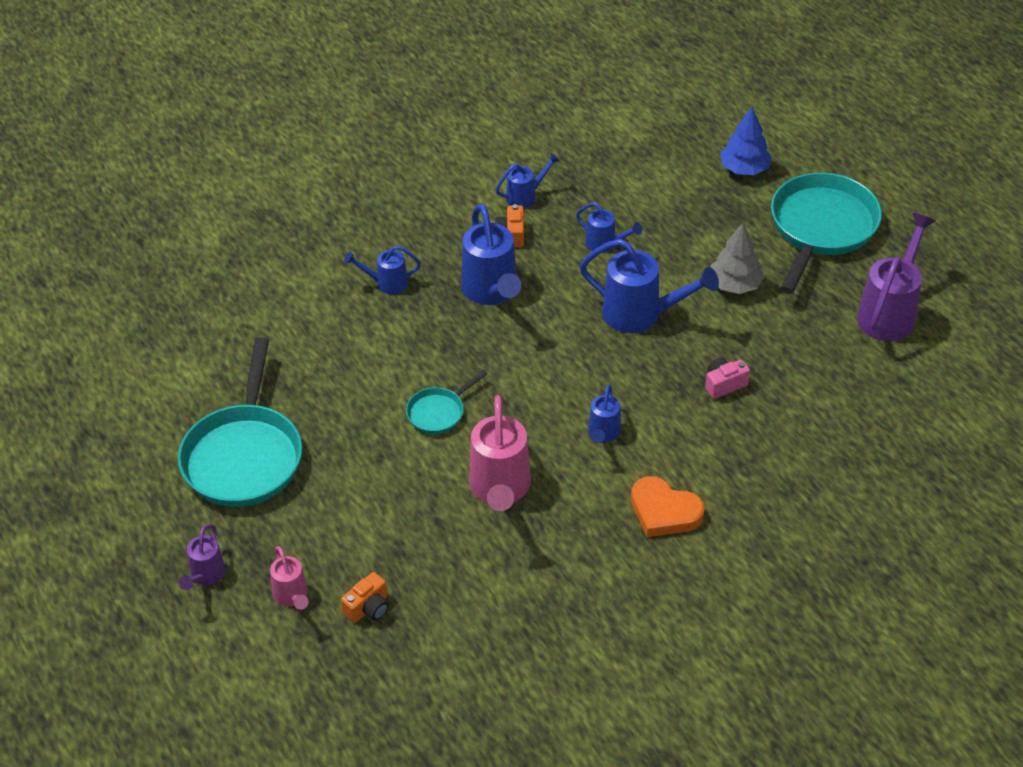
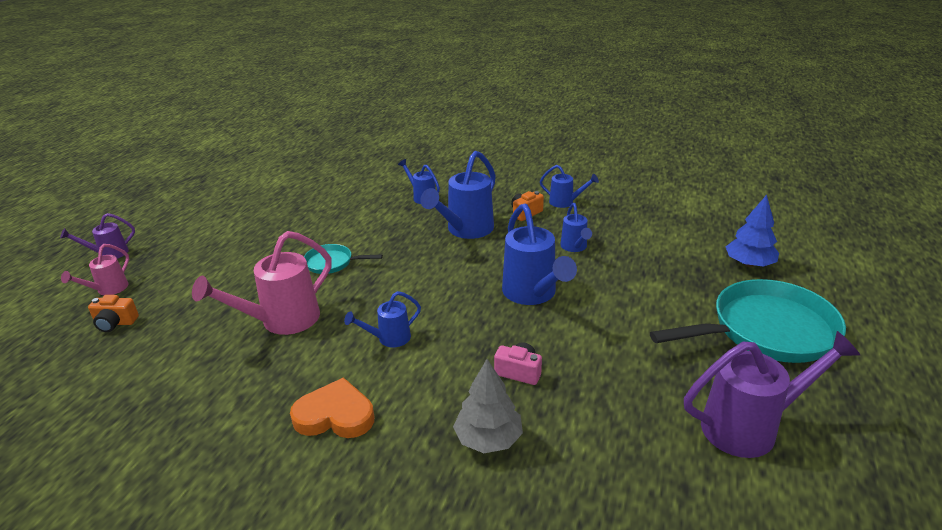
camera: 50 degrees right, 15 degrees down
(244, 456) = (224, 221): turquoise pan -> none
(664, 511) = (335, 415): orange heart -> orange heart turned 105 degrees clockwise
(735, 285) = (631, 320): grey tree -> grey tree (488, 439)

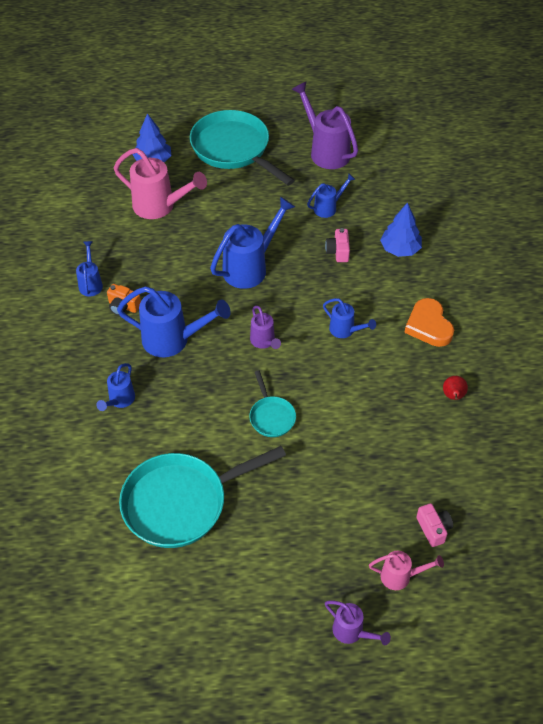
camera: 115 degrees left, 20 degrees up
(115, 323) = (433, 529): orange camera -> pink camera
(221, 396) = (453, 396): none -> red pear
(282, 321) = (364, 407): pink watering can -> pink watering can (159, 206)
(302, 206) = (181, 502): none -> turquoise pan
(421, 279) = (264, 342): none -> purple watering can
(488, 439) = (400, 249): grey tree -> blue tree
(575, 247) = (171, 259): blue watering can -> blue watering can (328, 208)

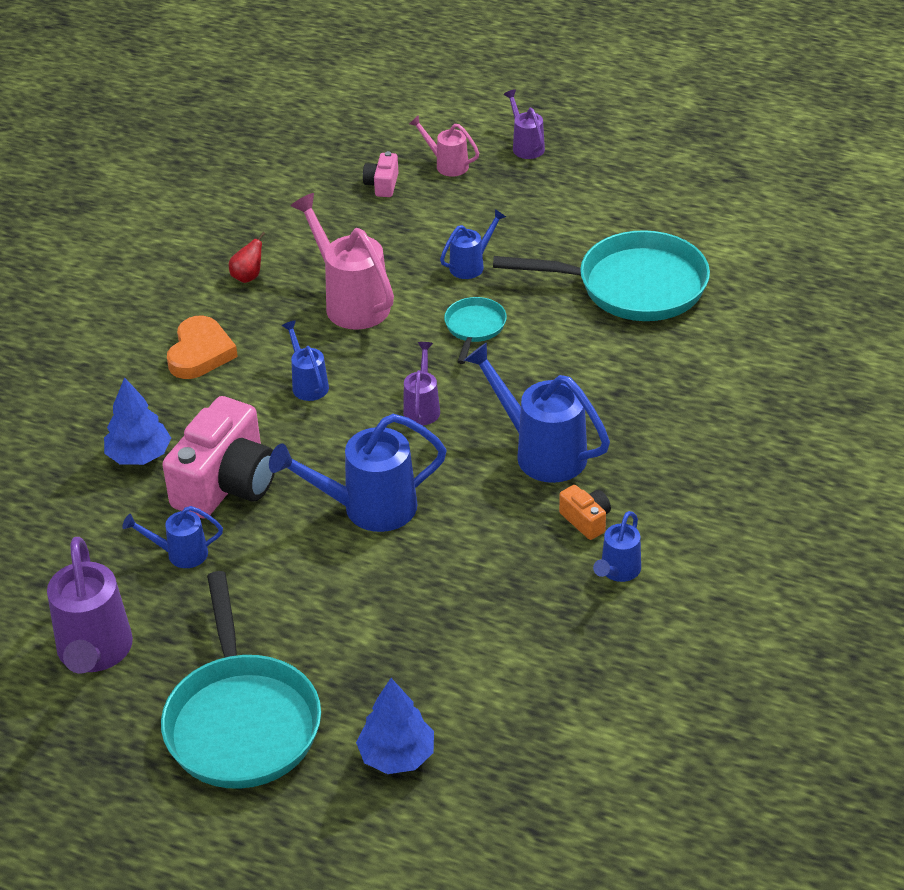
camera: 150 degrees left, 10 degrees down
(120, 400) = (652, 406): blue watering can -> blue watering can (471, 265)
(159, 206) = (439, 660): pink watering can -> pink watering can (351, 302)
(338, 251) = (226, 484): pink camera -> pink camera, size x2.22

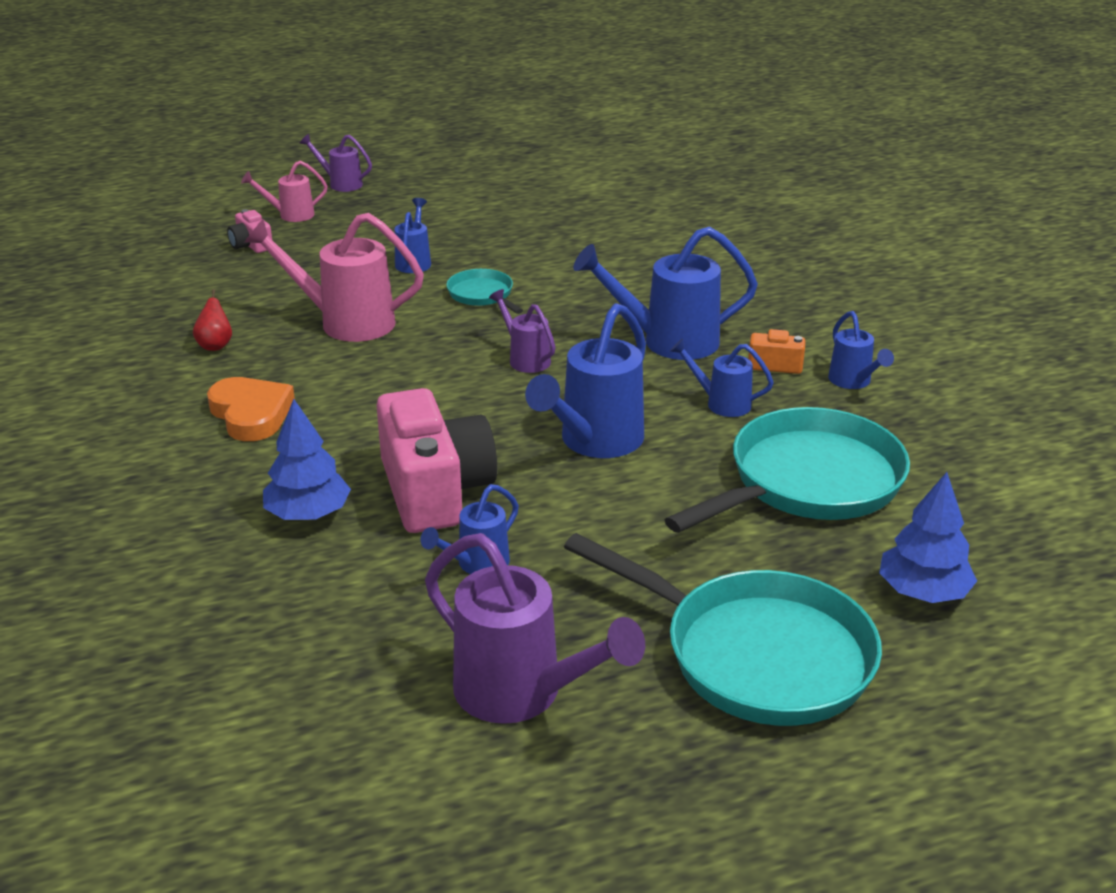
camera: 45 degrees left, 10 degrees down
(308, 384) = (396, 389): blue watering can -> blue watering can (721, 403)
(633, 286) = (564, 226): turquoise pan -> turquoise pan (808, 482)

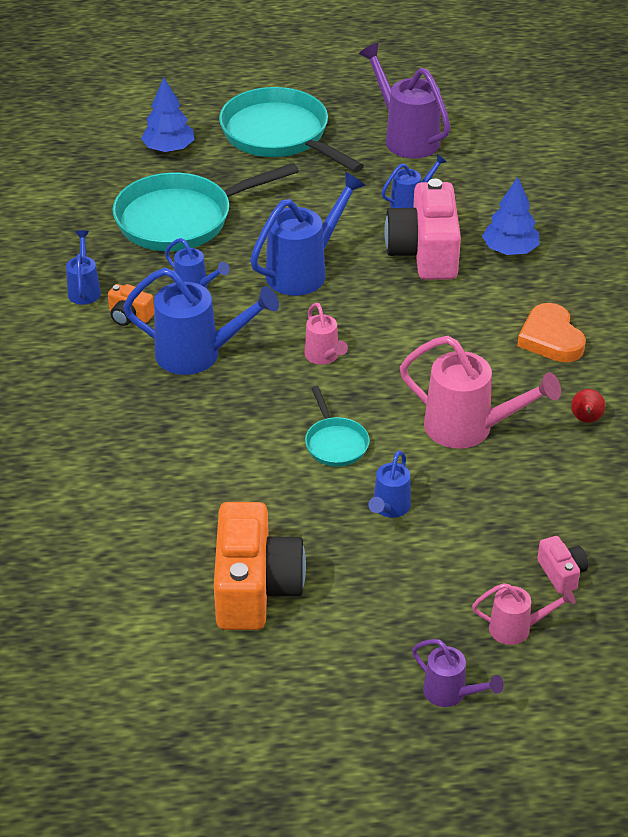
camera: 165 degrees left, 10 degrees up
(513, 209) = (255, 588): none -> orange camera
(525, 359) = (324, 357): purple watering can -> pink watering can

